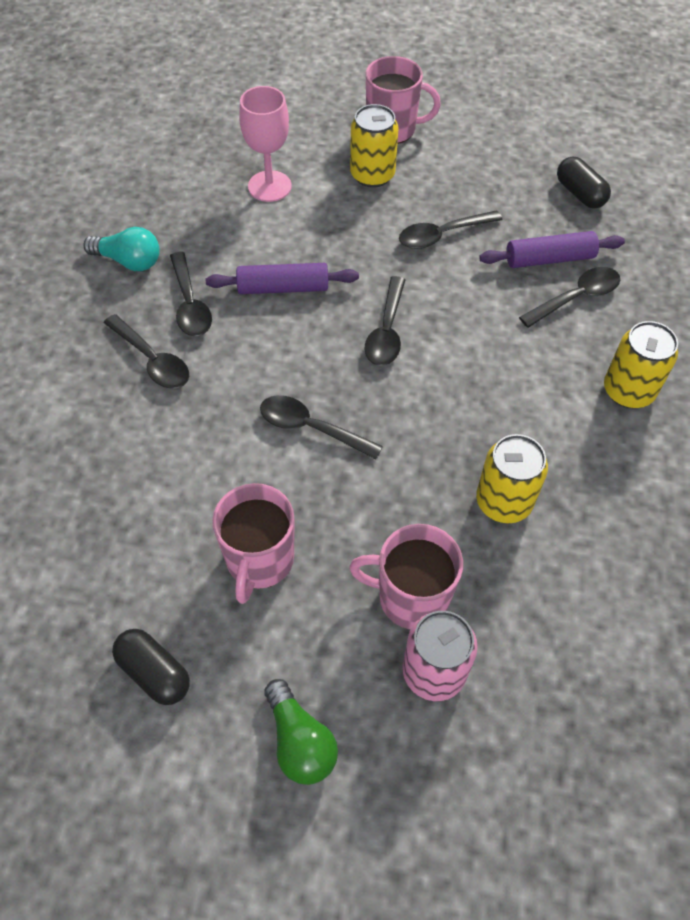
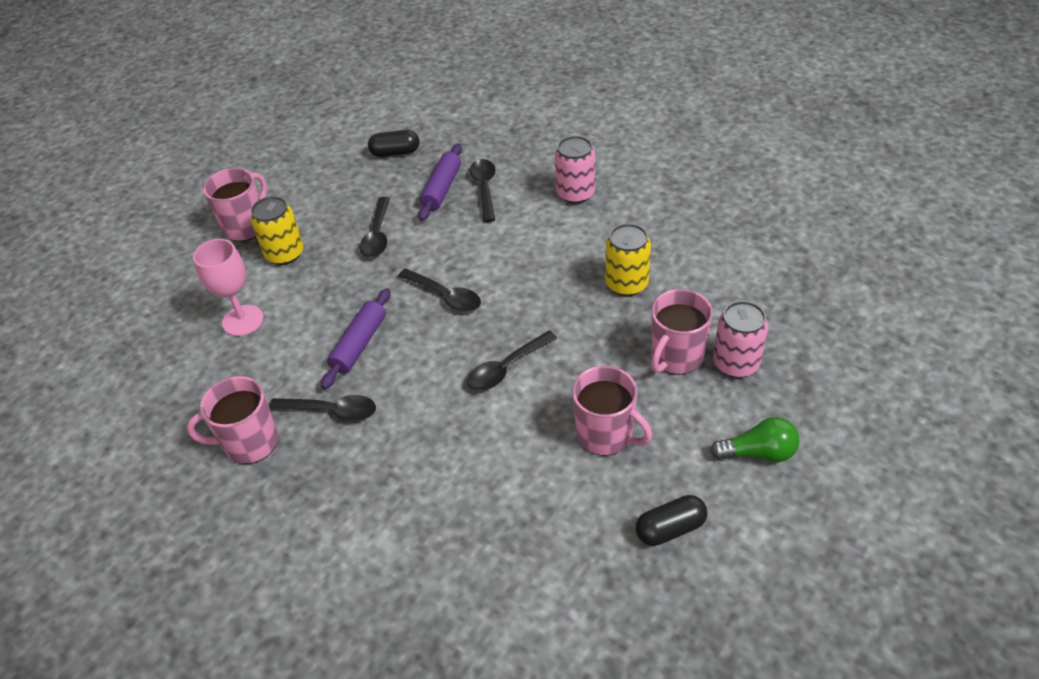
camera: 60 degrees left, 10 degrees down
(129, 261) = (250, 443): turquoise light bulb -> pink mug
(152, 360) = (374, 454): black spoon -> none
(628, 391) = (575, 193): yellow can -> pink can

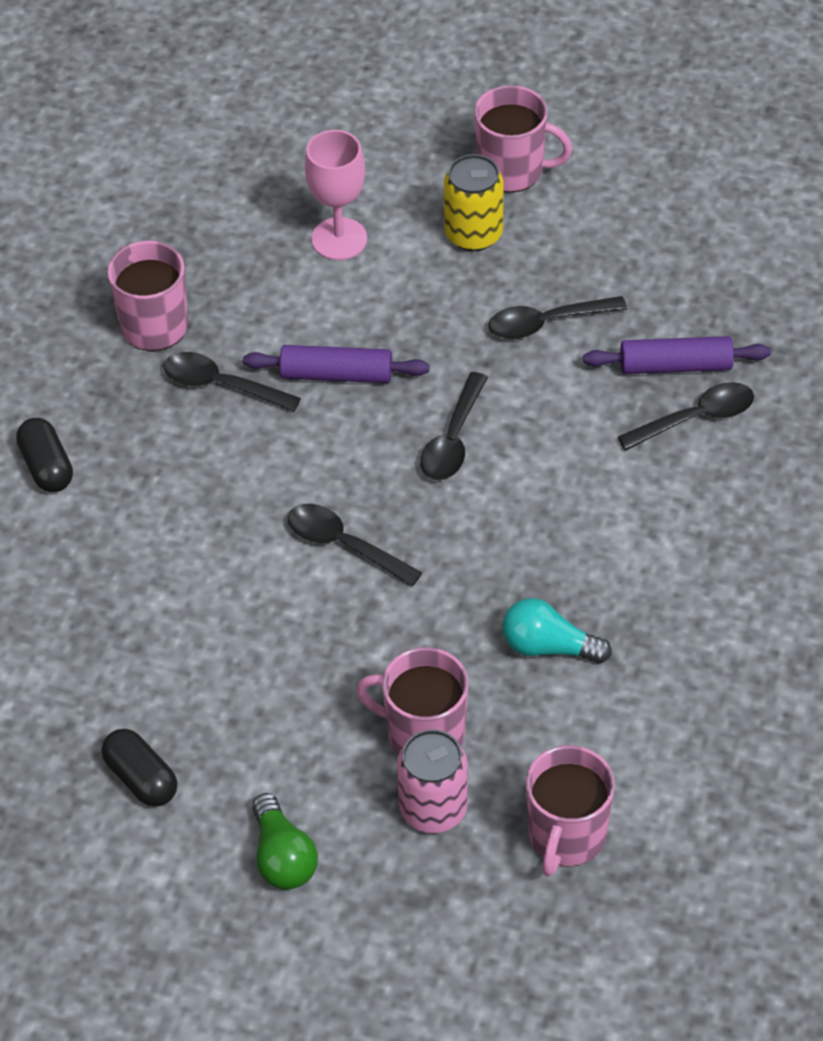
camera: 70 degrees right, 5 degrees up
(331, 411) = (221, 385): black spoon -> black spoon turned 120 degrees clockwise
(395, 152) = (738, 281): black capsule -> black capsule (47, 467)
(575, 193) = (728, 537): pink can -> none
(606, 434) = (265, 681): pink mug -> pink mug (566, 836)
(626, 284) = (548, 647): yellow can -> turquoise light bulb

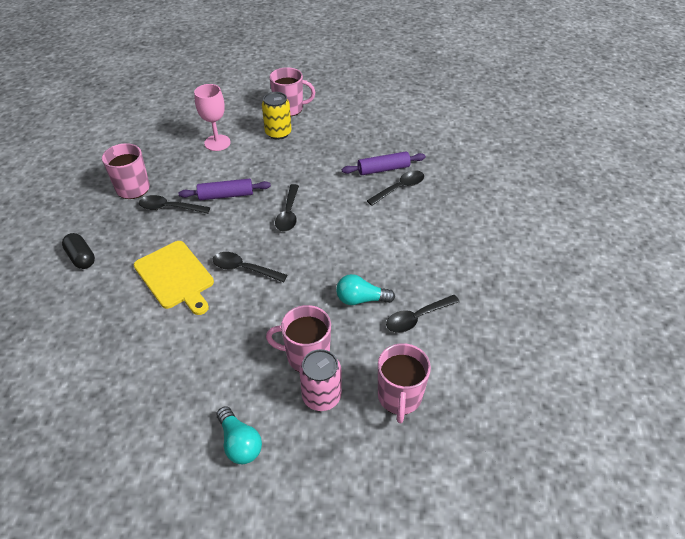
camera: 15 degrees left, 5 degrees down
(141, 778) = (148, 412): black capsule -> none
(215, 538) = (175, 277): none -> yellow cutting board
(282, 857) = (239, 443): green light bulb -> turquoise light bulb
(547, 323) = (320, 161): black spoon -> black spoon (417, 318)

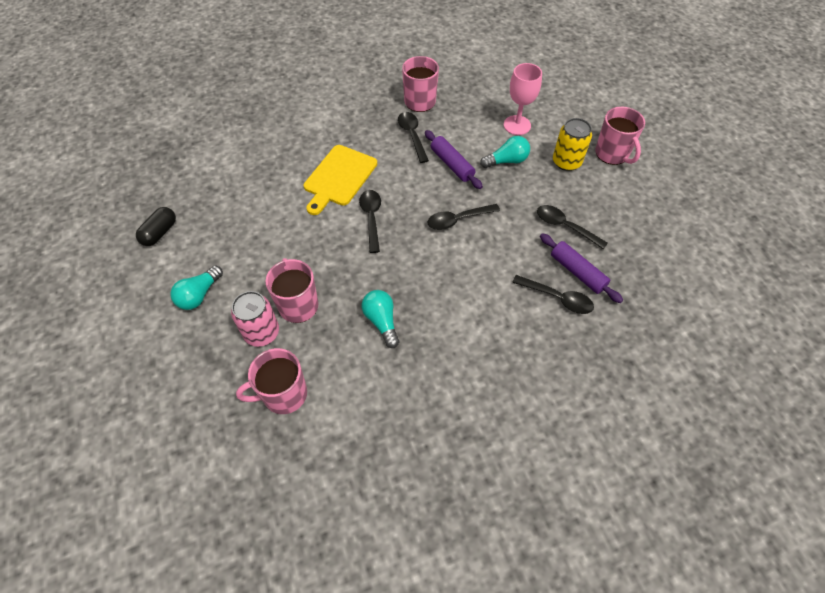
camera: 65 degrees right, 10 degrees up
(81, 257) = (328, 113): black capsule -> black capsule (160, 232)
(250, 163) = (507, 161): none -> turquoise light bulb
(417, 318) = (382, 378): black spoon -> black spoon (565, 226)

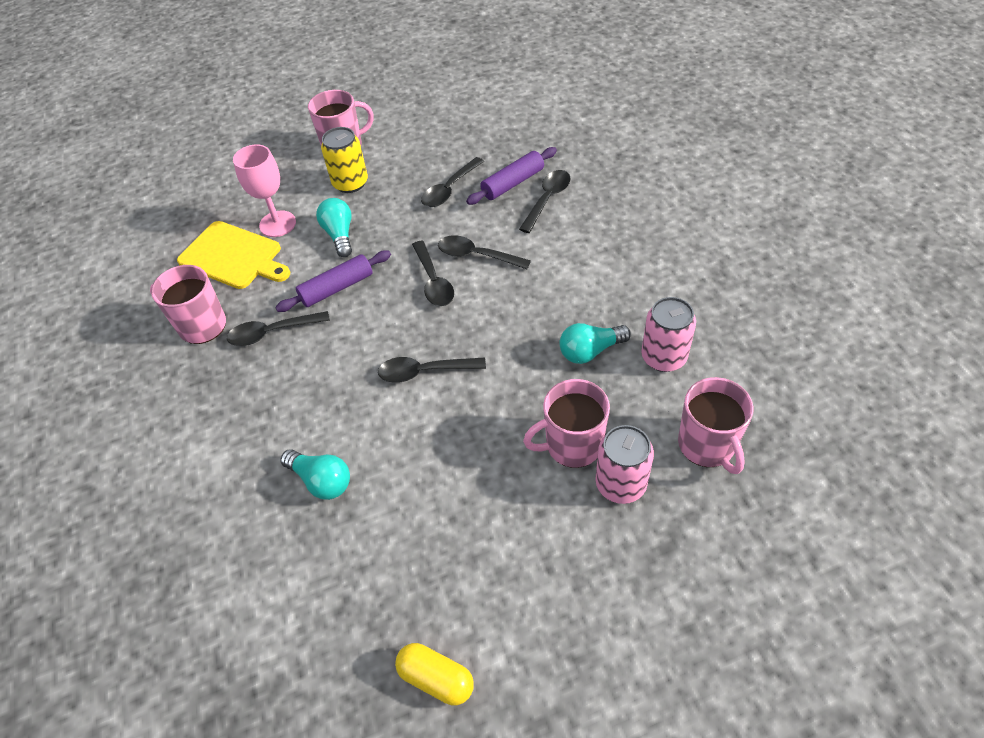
camera: 85 degrees left, 5 degrees down
(160, 232) = (436, 678): black capsule -> yellow capsule
(199, 295) = (563, 582): turquoise light bulb -> turquoise light bulb (321, 481)
(339, 177) = (342, 417): yellow cutting board -> yellow cutting board (233, 257)
(371, 374) = (663, 357): none -> pink can
(486, 247) = (477, 255): none -> black spoon

